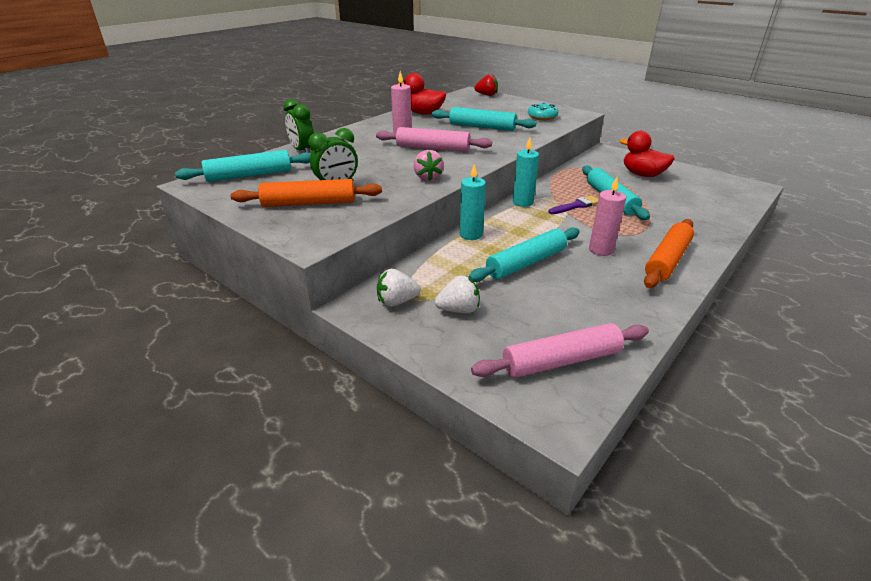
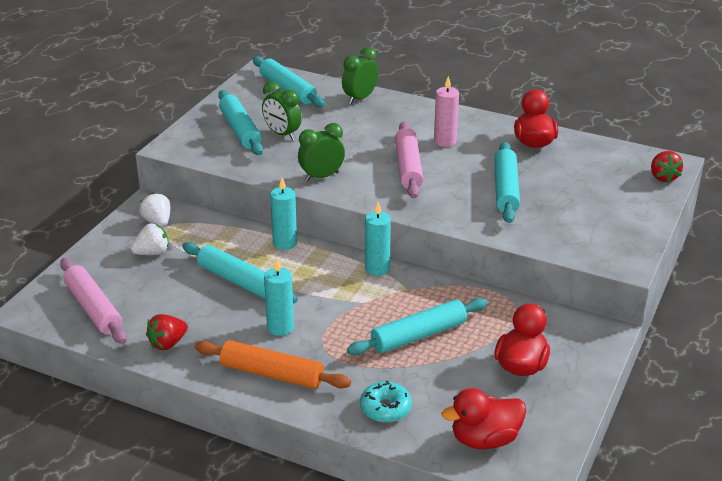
camera: 75 degrees right, 0 degrees up
(309, 203) = (240, 130): orange rolling pin -> turquoise rolling pin
(428, 177) = (321, 177): pink strawberry -> green clock
(458, 310) = (152, 253): white strawberry -> white strawberry turned 90 degrees counterclockwise
(542, 117) = (585, 232): turquoise donut -> turquoise donut (385, 408)
(576, 206) = (385, 308): purple brush -> none
(601, 250) = (280, 327): pink candle -> turquoise candle
(627, 311) = (167, 343): none -> red strawberry
(722, 194) = (485, 439): none -> red duck

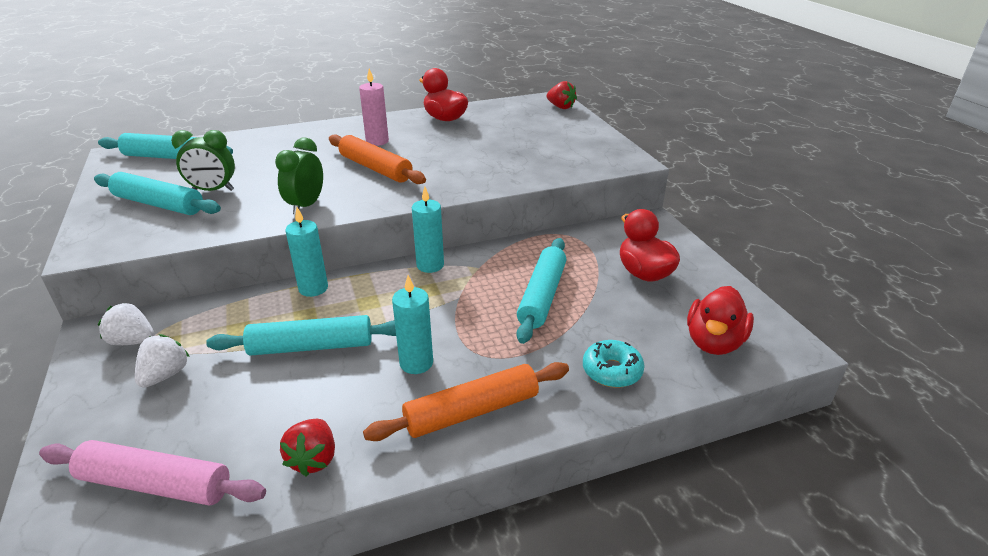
camera: 45 degrees left, 0 degrees up
(360, 98) = (254, 140): green clock -> none
(408, 167) = (375, 168): pink rolling pin -> orange rolling pin
(506, 190) = (476, 152): turquoise rolling pin -> none

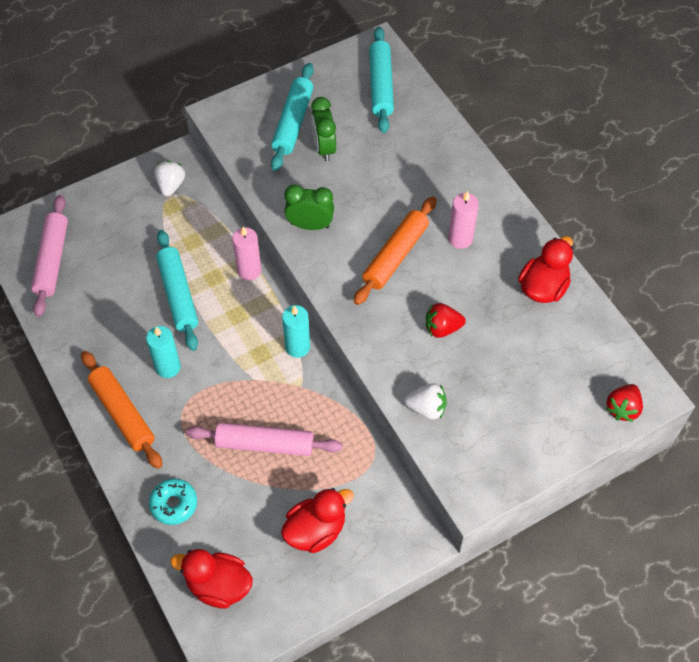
camera: 80 degrees right, 25 degrees up
(165, 375) = (139, 221): white strawberry -> white strawberry (426, 408)
(313, 288) = (249, 271): turquoise candle -> pink candle
(313, 459) = (75, 332): red strawberry -> red strawberry (442, 328)
(542, 296) = (265, 444): turquoise rolling pin -> pink rolling pin

